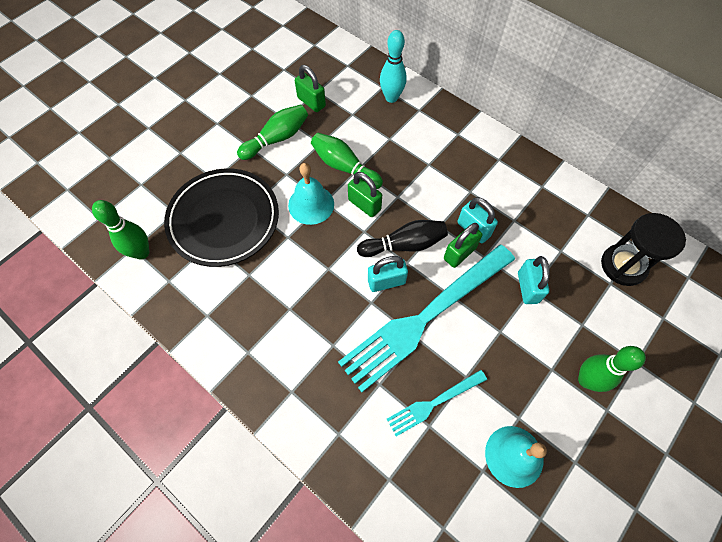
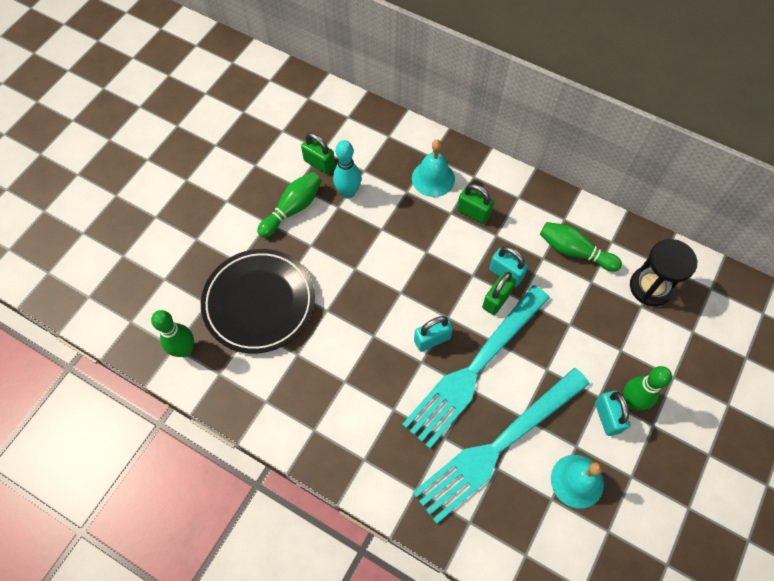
camera: 10 degrees left, 0 degrees up
(311, 204) = (343, 273): turquoise bell -> turquoise bell (433, 178)
(344, 167) = (368, 229): green bowling pin -> green bowling pin (574, 251)
(364, 204) = (395, 265): green padlock -> green padlock (473, 213)
(391, 97) = (400, 146): turquoise bowling pin -> turquoise bowling pin (348, 192)
(404, 245) = (442, 300): black bowling pin -> none
(433, 403) = (497, 447): turquoise fork -> turquoise fork, size x2.09
(527, 288) = (565, 323): turquoise padlock -> turquoise padlock (607, 417)

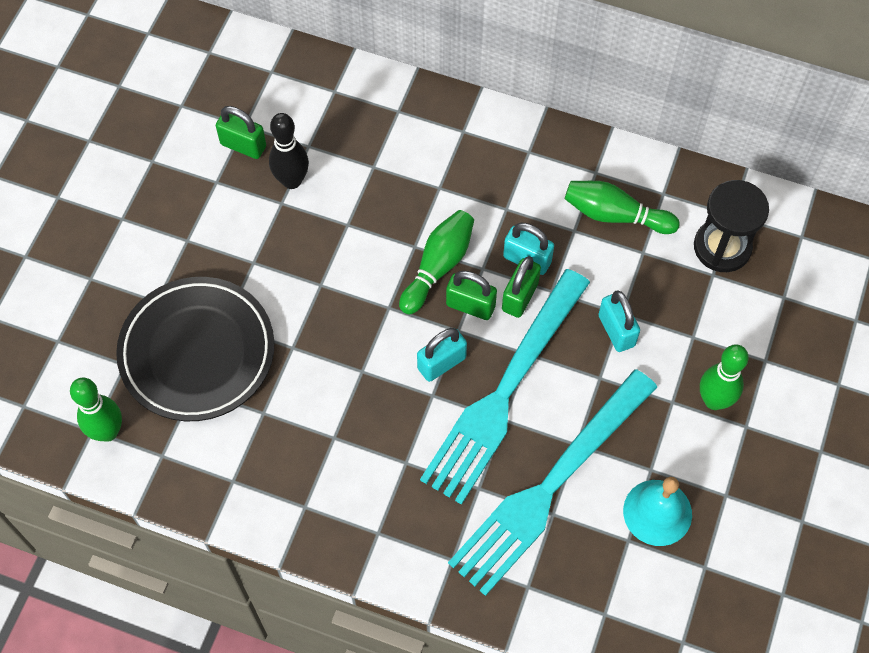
camera: 10 degrees left, 0 degrees up
(293, 209) = (218, 216): green bowling pin -> green bowling pin (438, 266)
(348, 192) = (292, 181): turquoise bowling pin -> black bowling pin
(433, 178) = (407, 142): turquoise bell -> none
(473, 213) = (470, 182): green padlock -> green padlock (470, 305)
(607, 417) = (686, 426): turquoise padlock -> turquoise padlock (616, 330)

